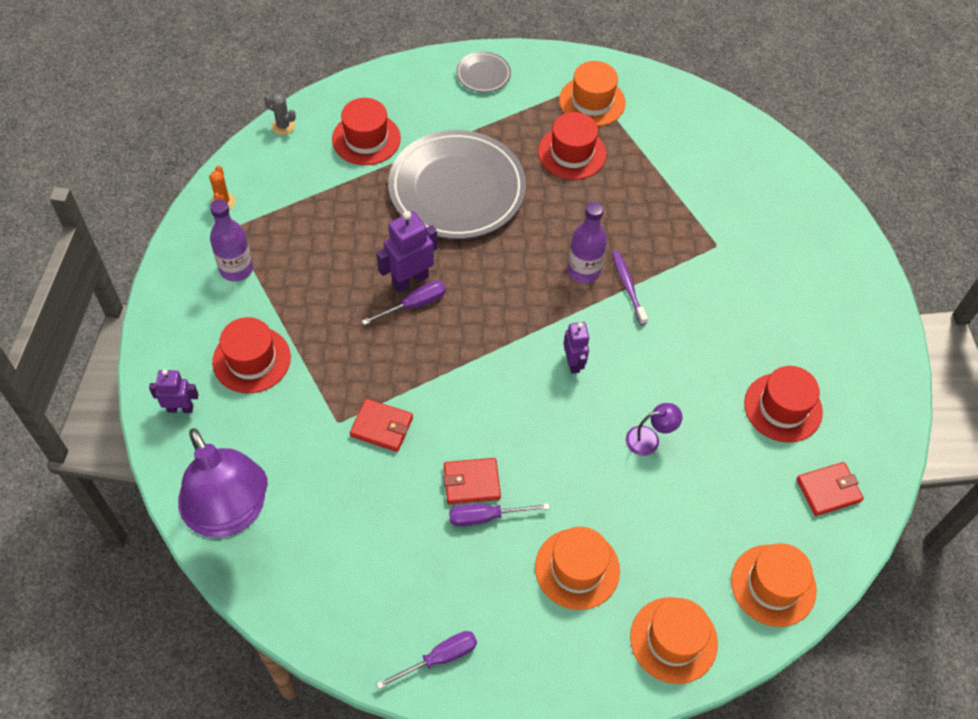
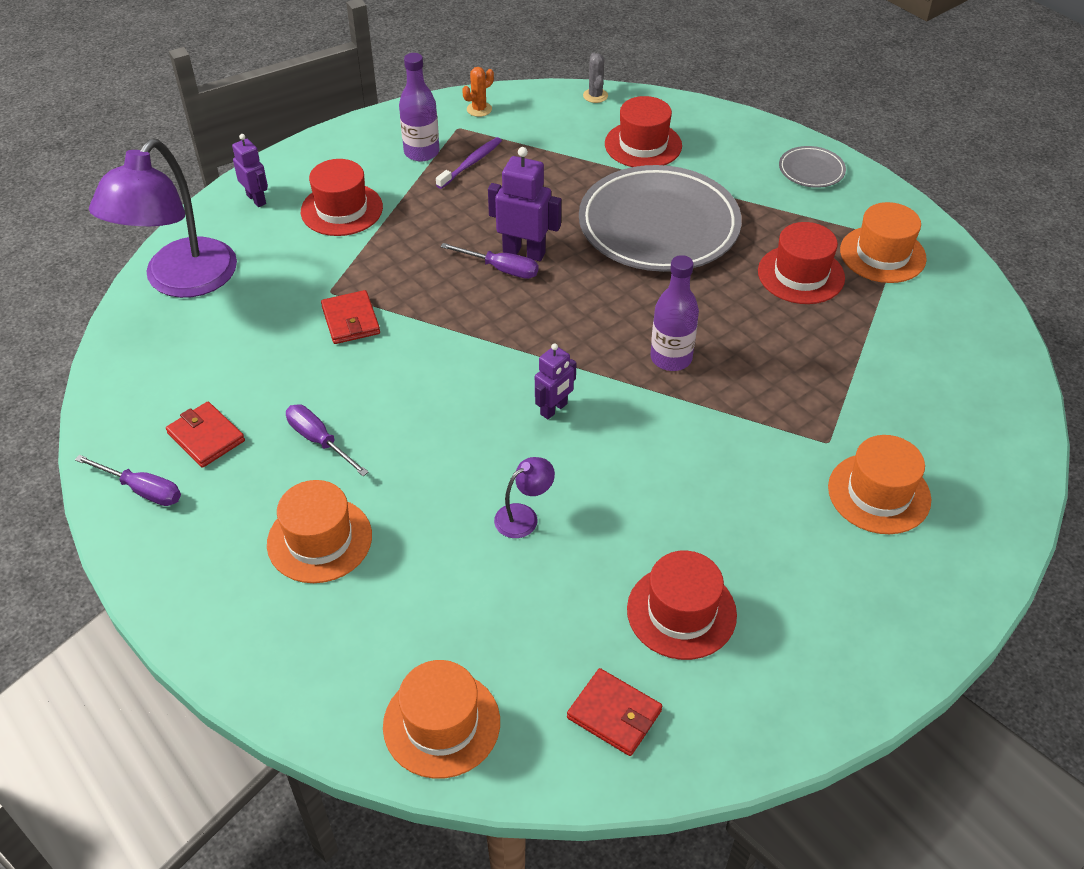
camera: 55 degrees right, 10 degrees down
(471, 483) = (347, 411): red wallet -> red wallet (206, 437)
(628, 287) = (690, 401): purple toothbrush -> purple toothbrush (471, 163)
(649, 439) = (524, 516): purple lamp -> purple lamp turned 75 degrees counterclockwise
(673, 640) = (300, 665): orange hat -> orange hat (879, 493)

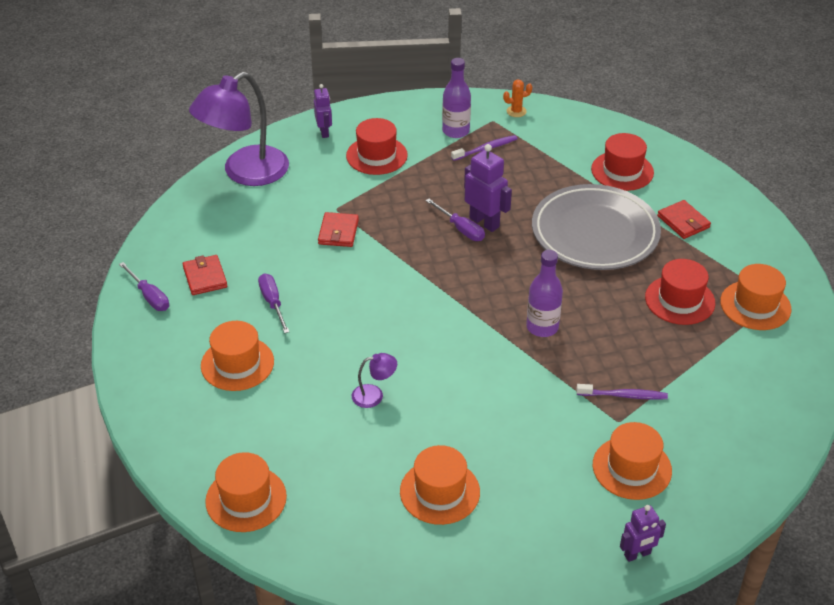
camera: 25 degrees right, 5 degrees down
(554, 409) = (438, 334): purple robot -> purple robot (637, 554)
(595, 96) = (609, 124): grey cactus -> none
(614, 714) = (355, 535): red wallet -> red wallet (683, 222)
(681, 612) = (439, 492): red hat -> orange hat
(811, 170) = (742, 227): grey plate -> none
(814, 409) = (623, 395): none -> purple toothbrush

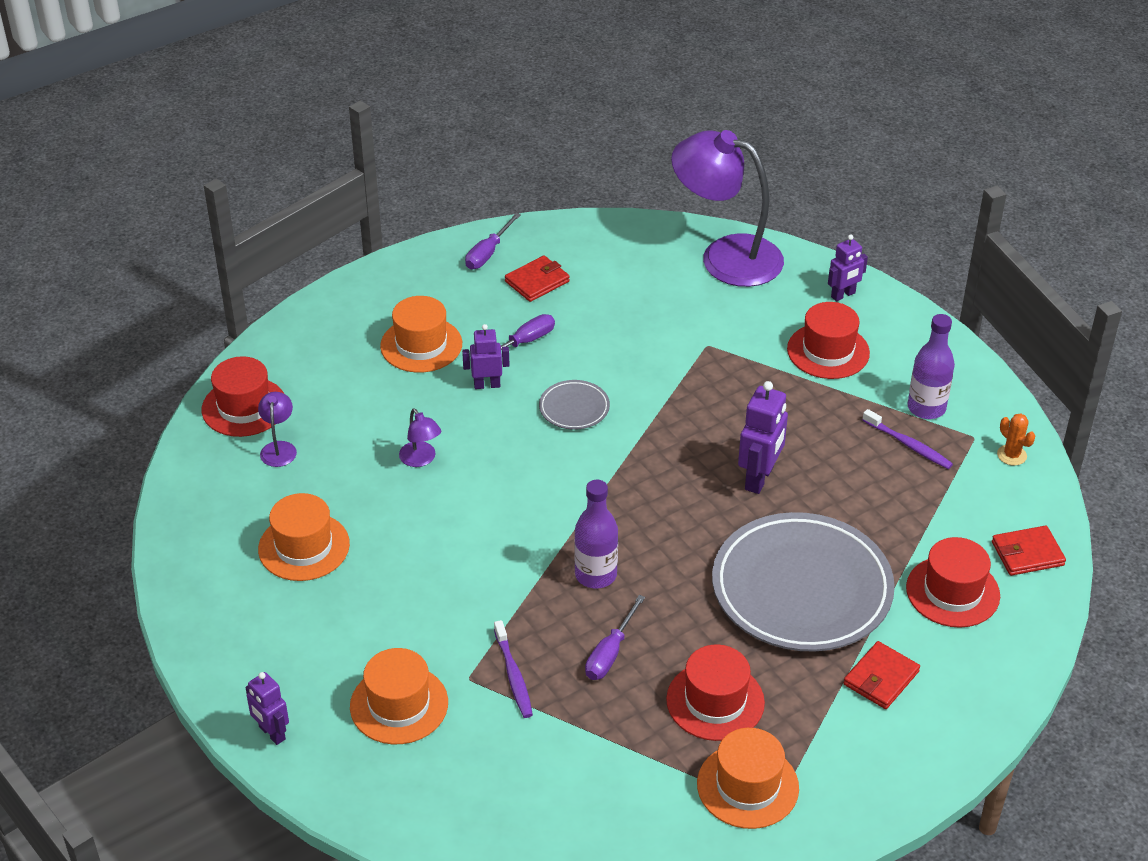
camera: 70 degrees right, 0 degrees up
(246, 499) = (244, 407): orange hat -> red hat
(309, 336) = (487, 385): none -> purple robot
(312, 484) = (279, 448): none -> purple lamp
(338, 232) = (667, 359): red wallet -> red wallet (1027, 554)
(363, 294) = (574, 408): none -> grey plate
(461, 229) = (734, 460): purple screwdriver -> purple screwdriver (610, 653)

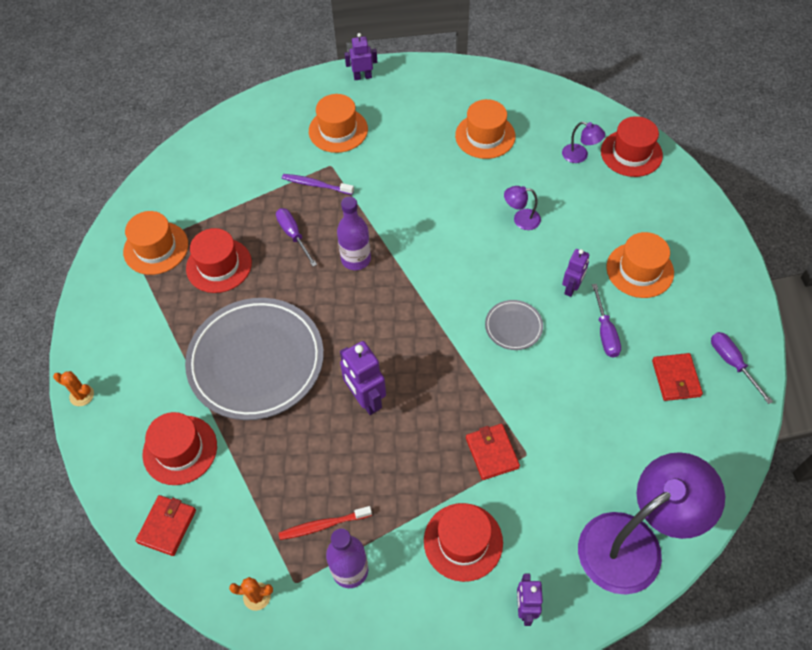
camera: 125 degrees right, 15 degrees up
(881, 678) = (158, 359): red wallet -> red wallet (492, 453)
(908, 445) = (323, 525): purple toothbrush -> red toothbrush
(987, 719) = (82, 395): none -> orange cactus

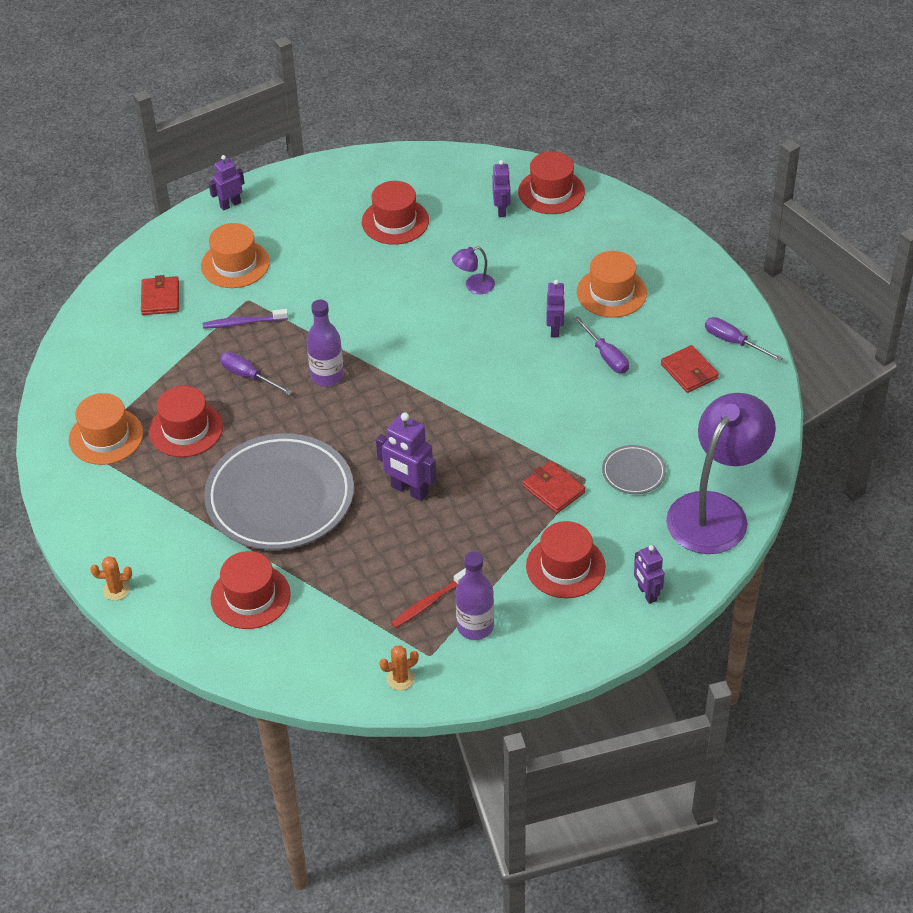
camera: 25 degrees left, 10 degrees down
(167, 526) = (278, 660): red wallet -> red wallet (160, 298)
(485, 136) = (395, 221): orange hat -> red hat
(513, 327) = (517, 381): grey plate -> grey plate (633, 472)
(580, 156) = (501, 210): purple lamp -> purple robot

